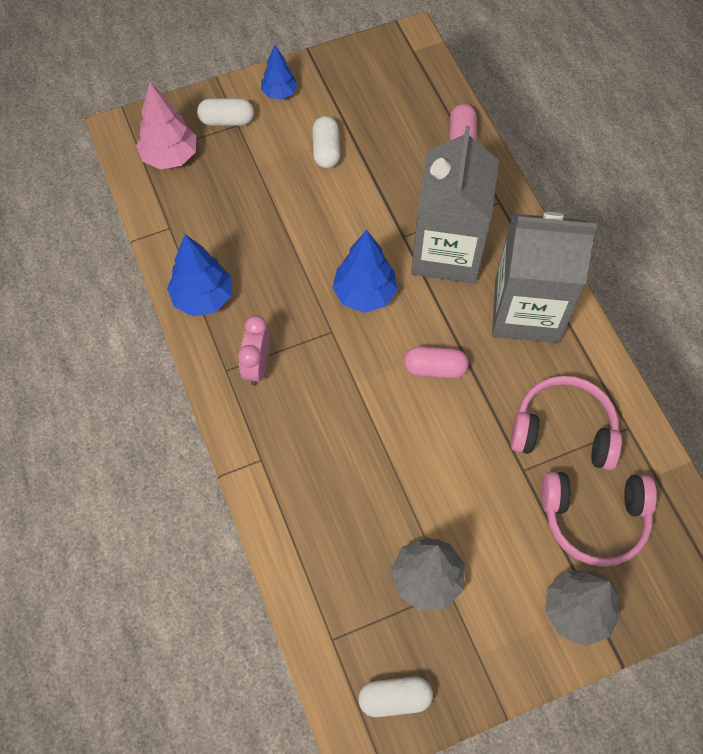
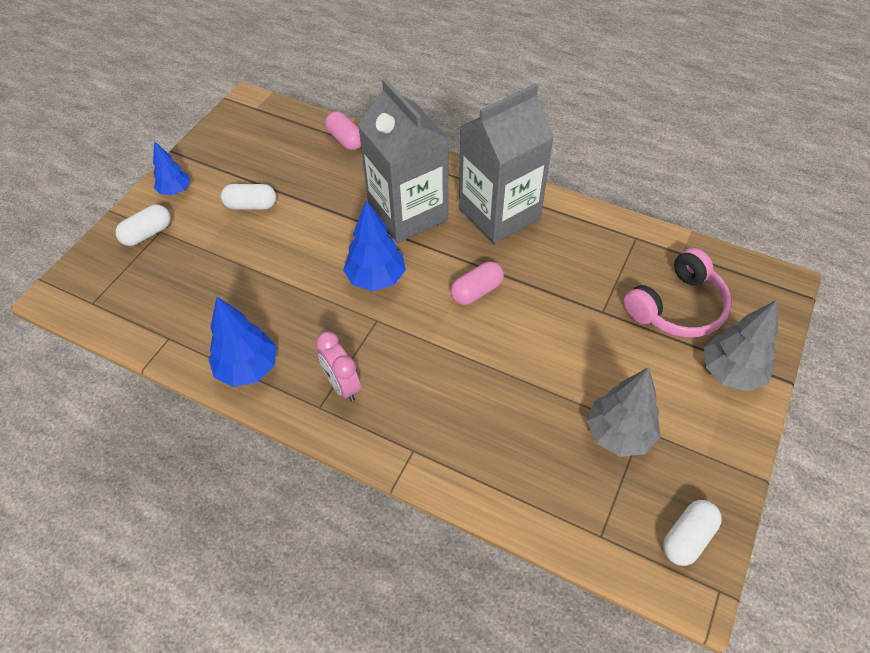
camera: 40 degrees left, 10 degrees down
(170, 157) = (120, 288): pink tree -> none
(326, 150) = (251, 205): white capsule -> white capsule turned 45 degrees counterclockwise
(563, 430) = (600, 268): pink headphones -> none

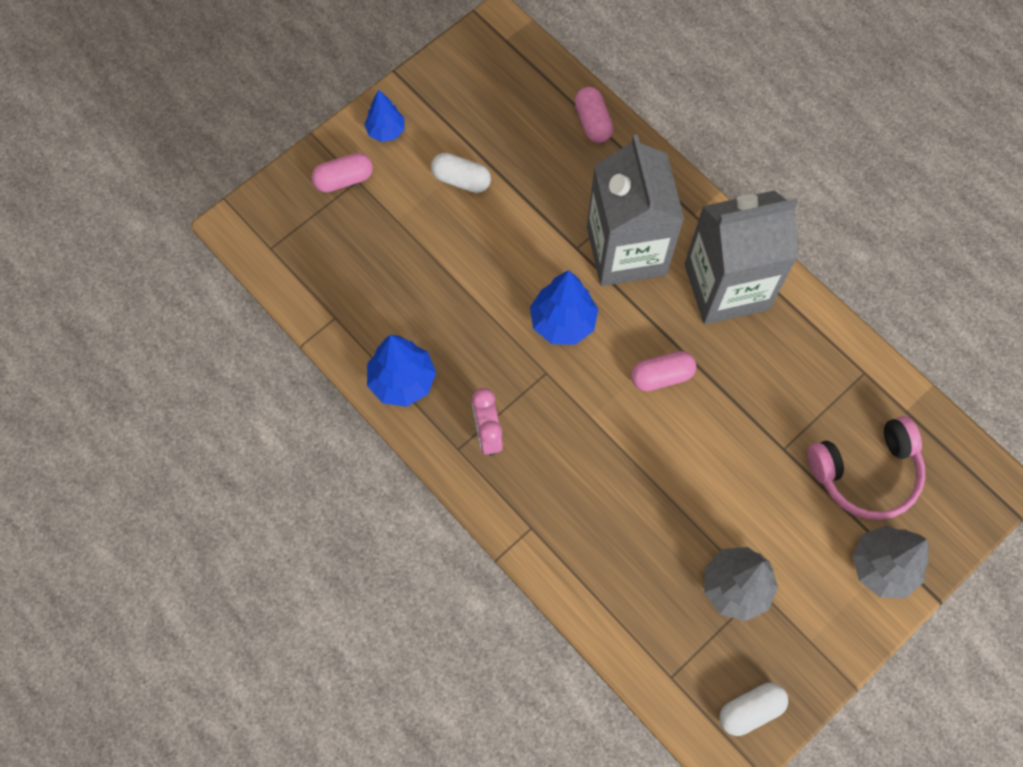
camera: 20 degrees right, 15 degrees up
(147, 234) = (344, 179): white capsule -> pink capsule

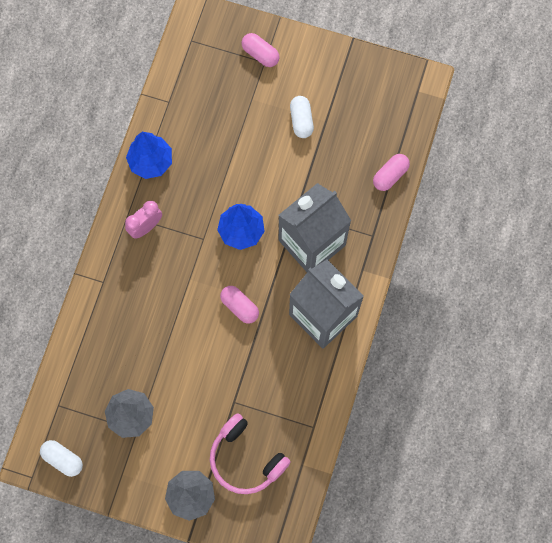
camera: 60 degrees right, 5 degrees up
(386, 131) = (308, 58): blue tree -> none

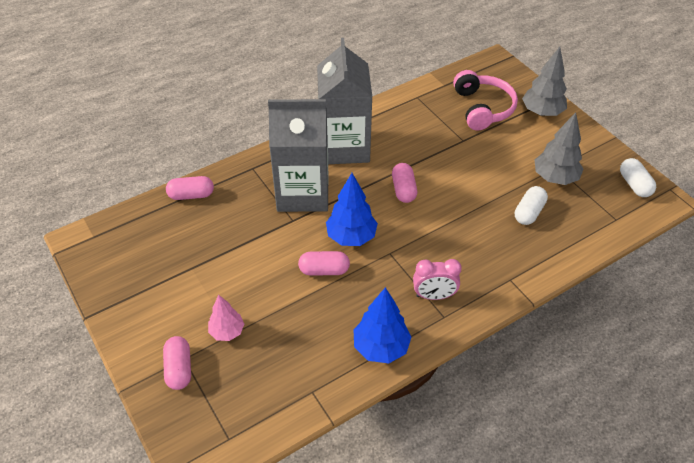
camera: 140 degrees left, 25 degrees down
(236, 189) = (324, 270): none -> pink capsule
(256, 97) = (227, 332): none -> pink tree
(301, 120) = (210, 283): white capsule -> white capsule (529, 212)

